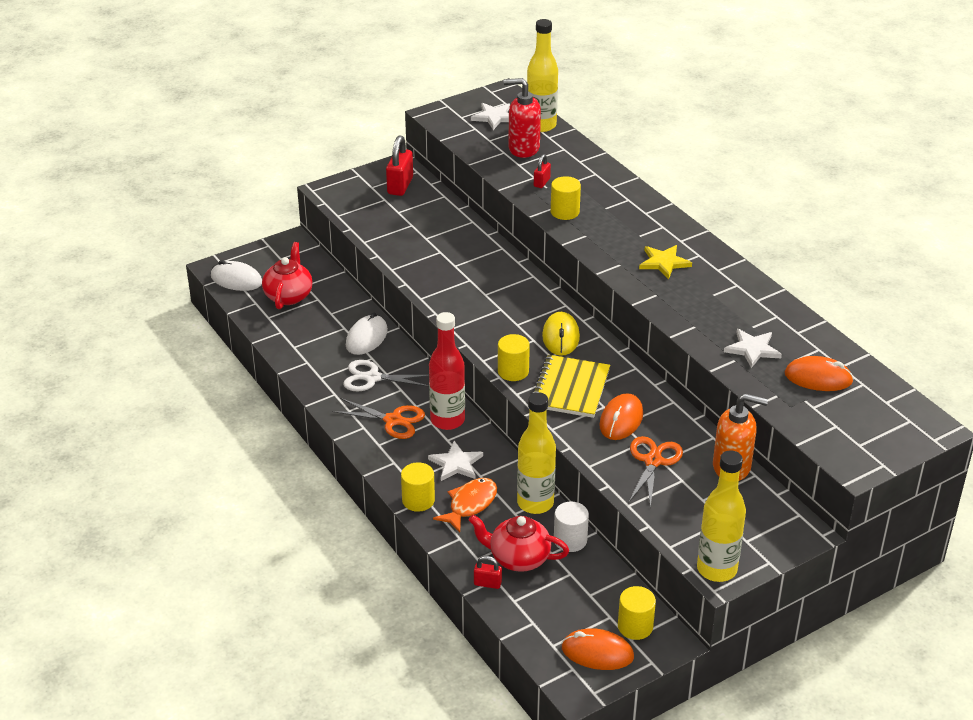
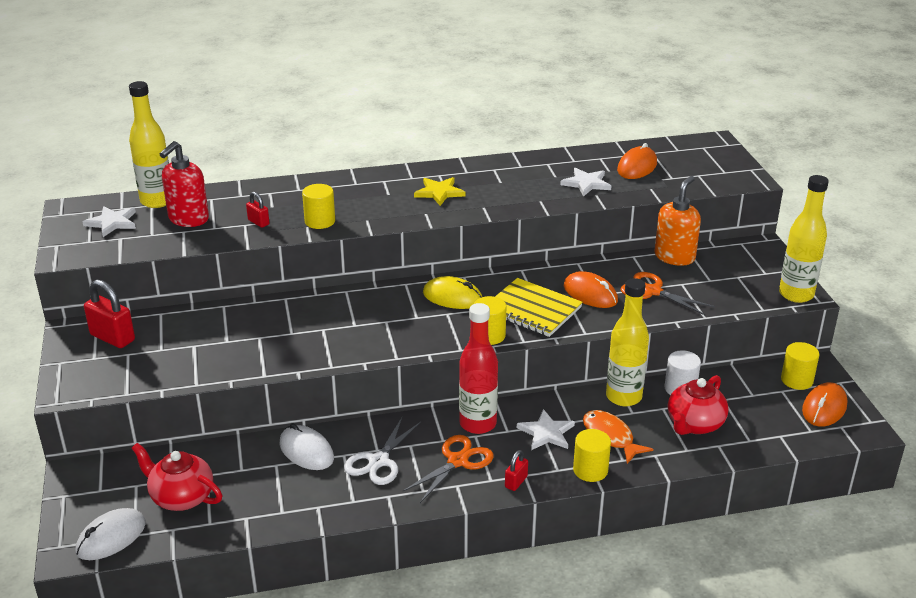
camera: 70 degrees left, 5 degrees down
(487, 583) = (723, 451): red padlock -> red padlock (516, 482)

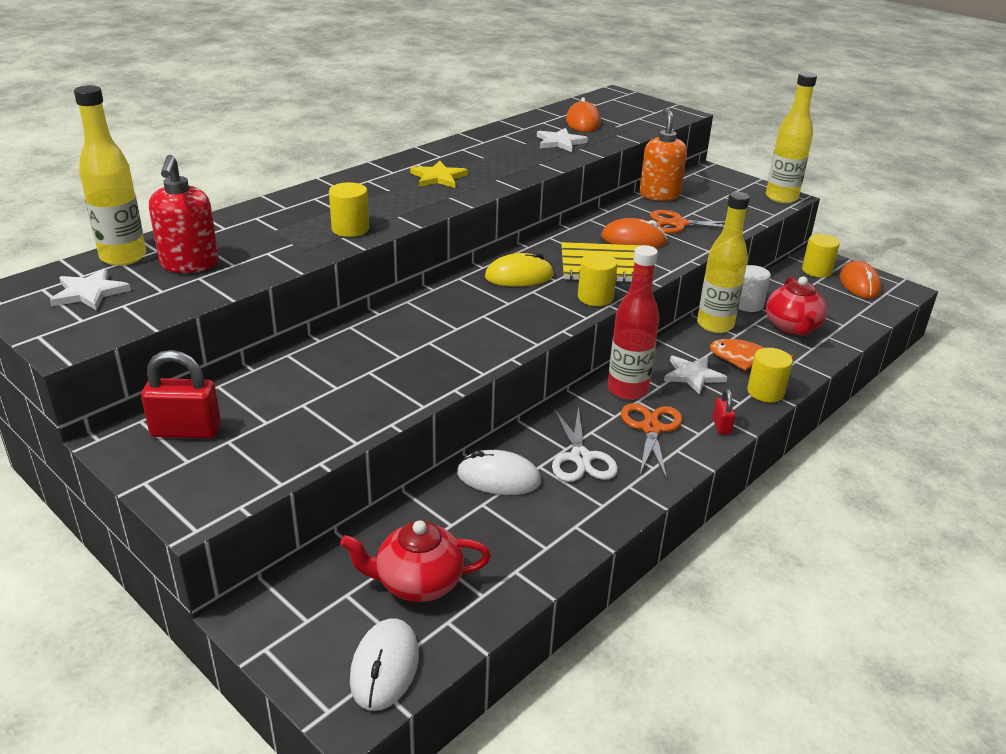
camera: 35 degrees left, 0 degrees up
(258, 222) = (281, 247): red padlock -> none

